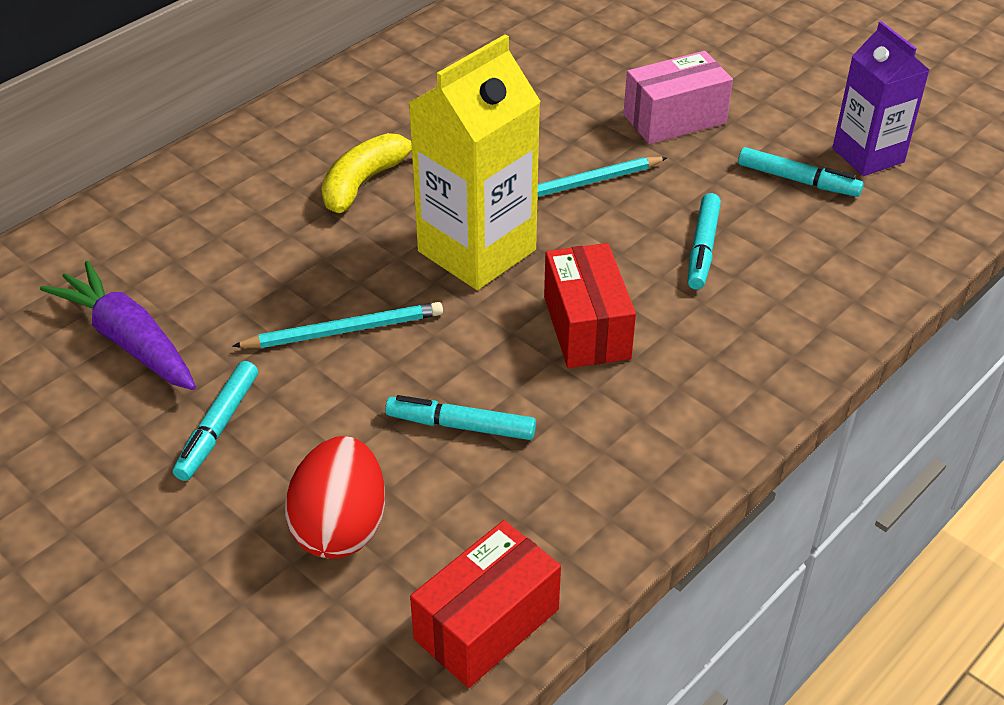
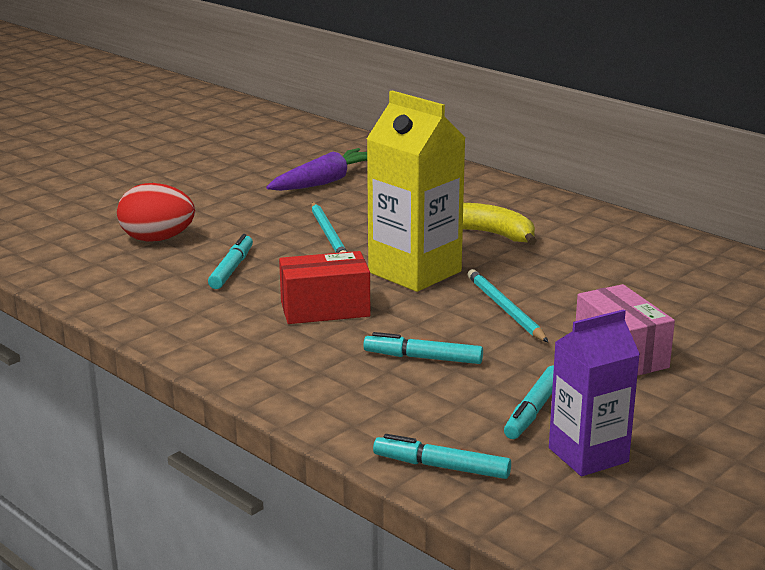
camera: 90 degrees right, 20 degrees down
(218, 427) = (246, 207): turquoise marker -> turquoise marker (441, 467)
(487, 624) = (68, 277): red box -> none

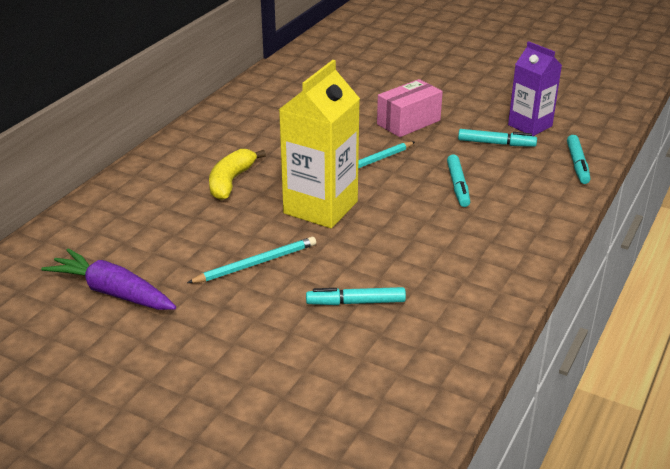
camera: 105 degrees left, 10 degrees up
(157, 239) = (305, 371): red egg -> none
(325, 309) = (408, 237): red box -> none

